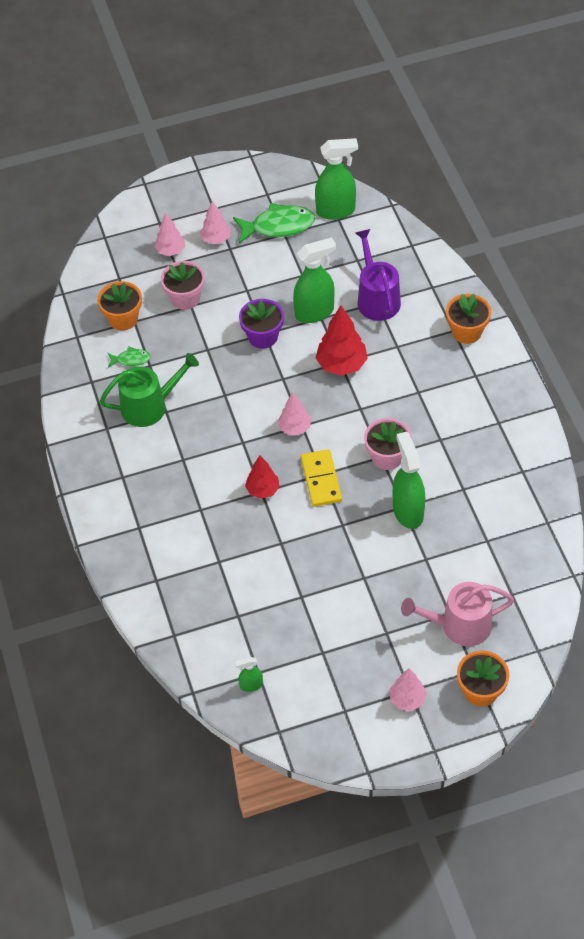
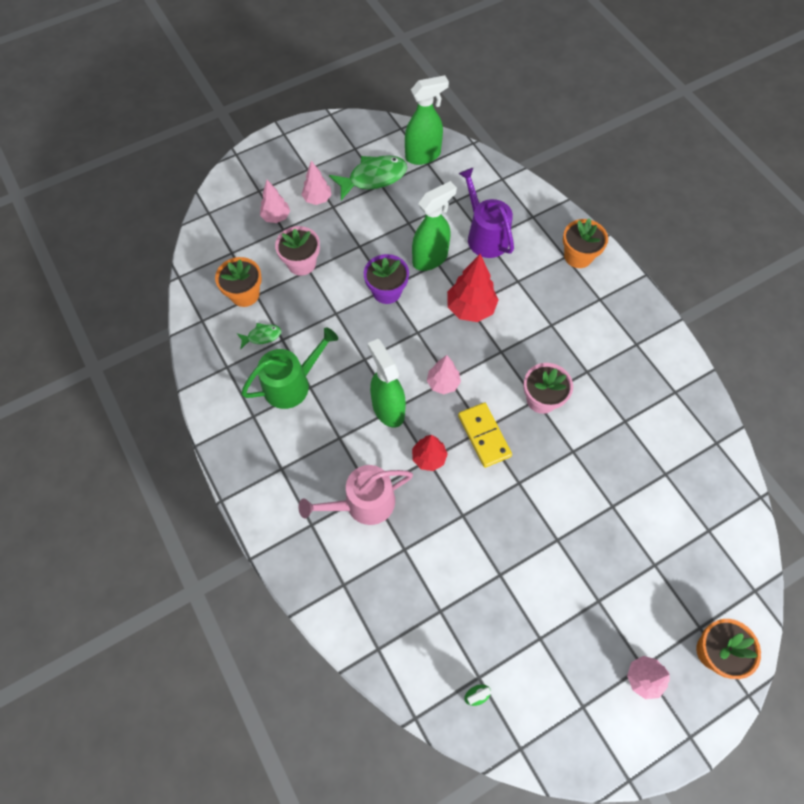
camera: 15 degrees left, 10 degrees up
(407, 511) = (579, 455): green spray bottle -> green spray bottle (388, 409)
(459, 625) = (669, 577): pink watering can -> pink watering can (363, 503)

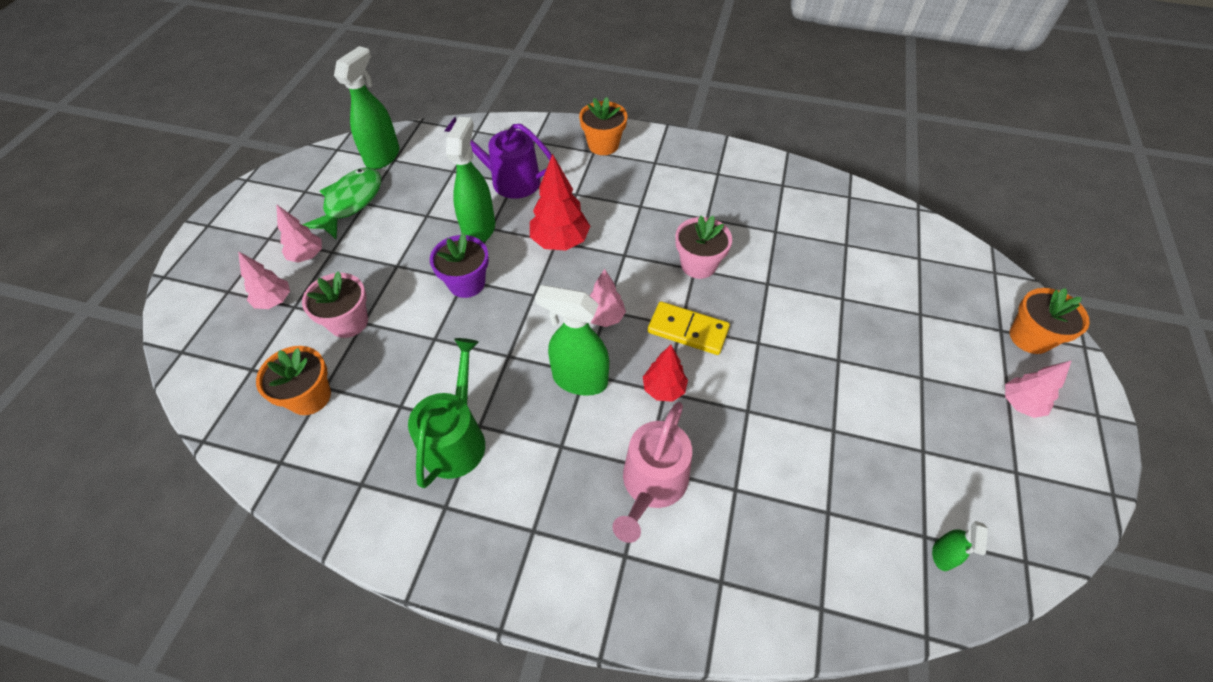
camera: 45 degrees left, 10 degrees down
(262, 336) = (373, 421): green fish -> none

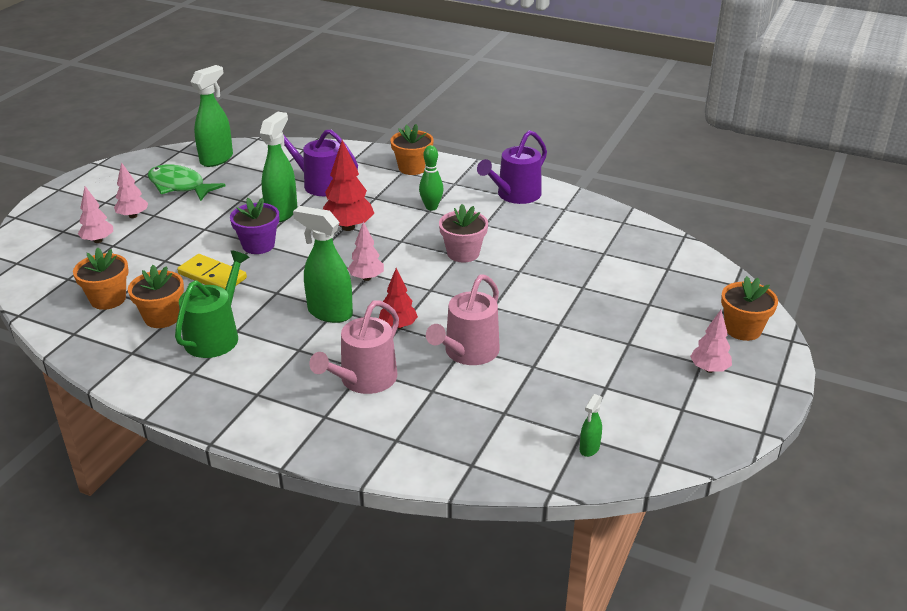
camera: 10 degrees right, 20 degrees down
(348, 322) = (153, 259): pink flower pot -> none
(351, 202) = (180, 186): green fish -> green fish turned 90 degrees counterclockwise
(383, 417) = (162, 317): none -> orange flower pot
(642, 200) = (431, 207): none -> green bowling pin
(688, 330) = (435, 293): yellow domino -> yellow domino (212, 276)
(724, 171) = (515, 195): none -> purple watering can
(755, 419) = (468, 352): none -> pink watering can

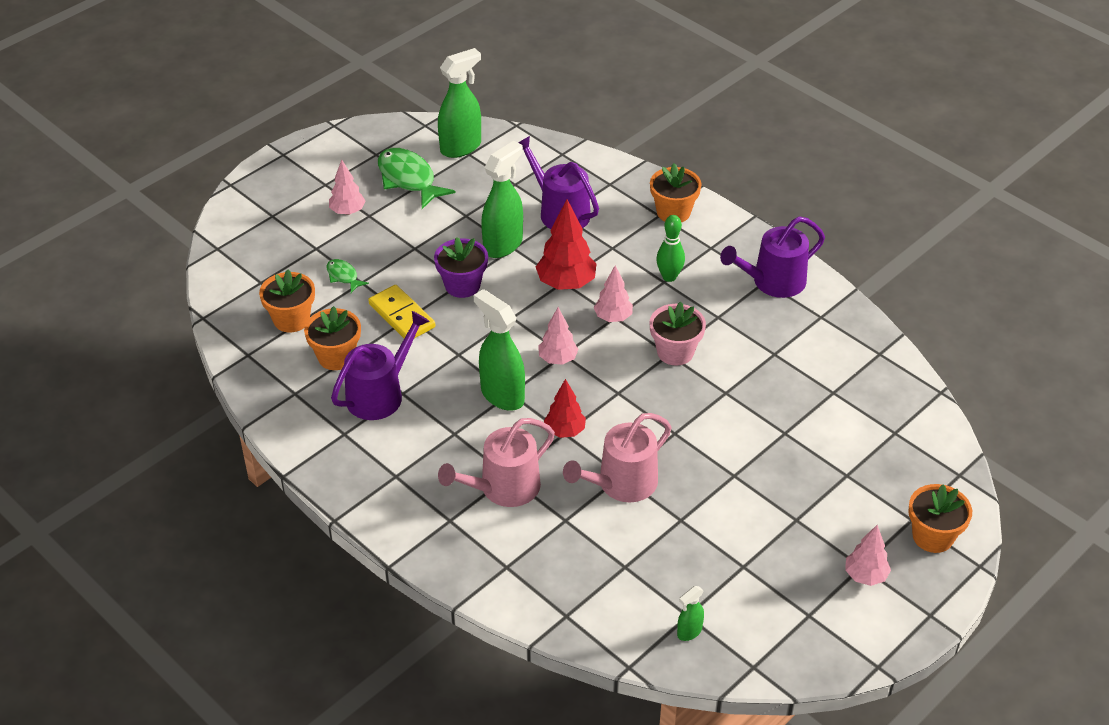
camera: 20 degrees right, 10 degrees up
(98, 240) = (303, 238): pink tree -> pink tree (613, 317)
(146, 259) = (343, 276): none -> green fish
(215, 336) = (380, 394): green watering can -> purple watering can

